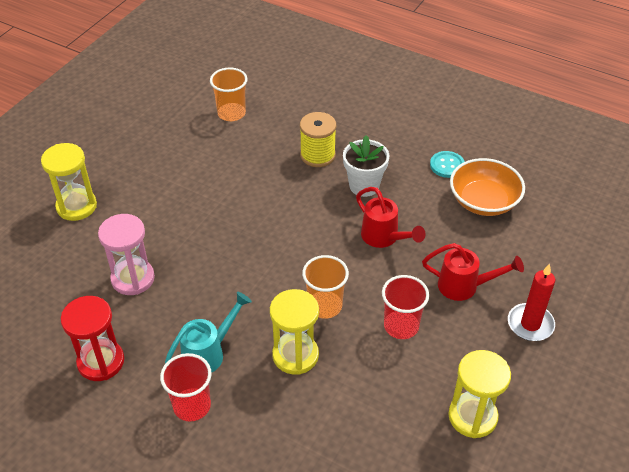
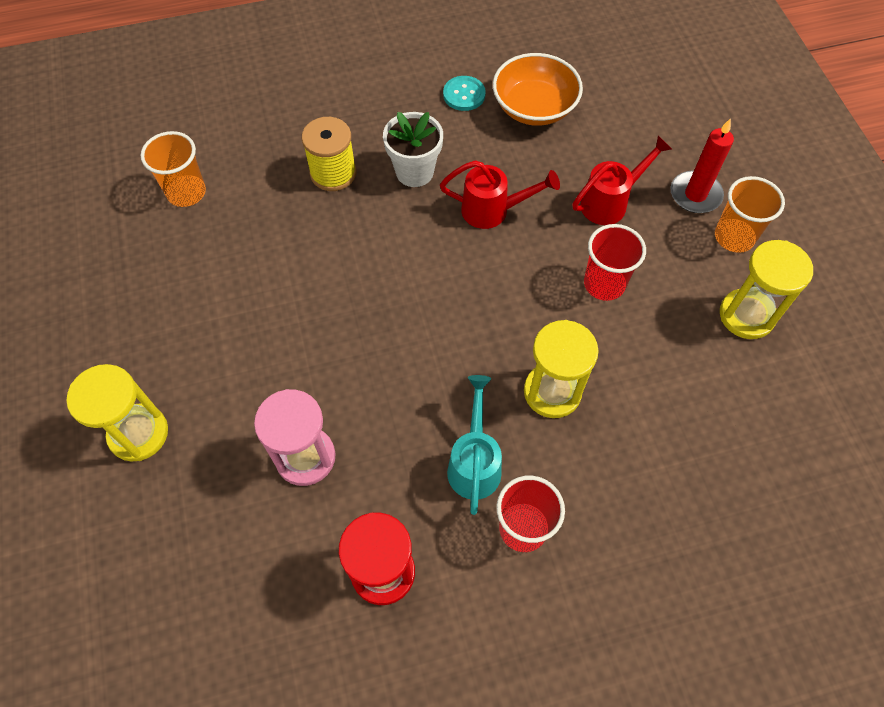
camera: 45 degrees left, 15 degrees up
(325, 306) = (520, 321): orange cup -> orange cup (734, 237)

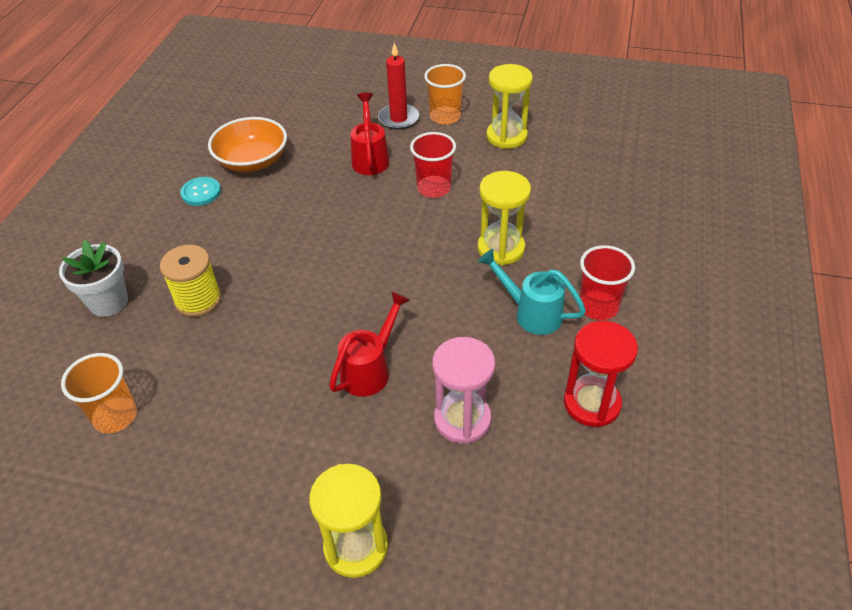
camera: 60 degrees left, 15 degrees down
(414, 172) = (246, 249): white flower pot -> white flower pot (108, 302)
(493, 210) = (324, 218): red watering can -> red watering can (370, 369)

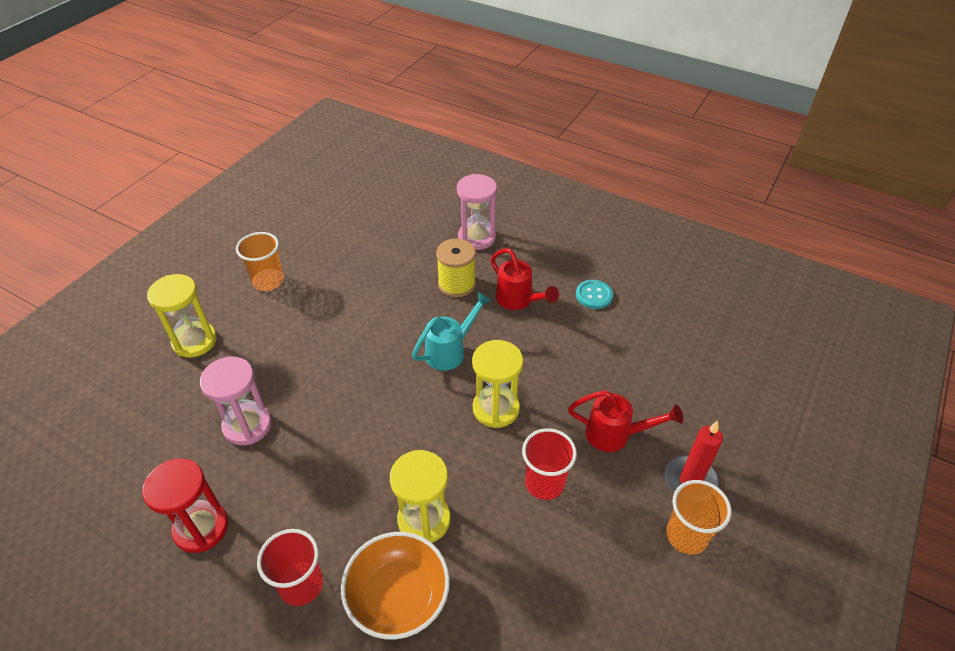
camera: 105 degrees right, 0 degrees up
(108, 302) = (476, 237): white flower pot -> pink hourglass
(115, 416) = (368, 239): orange cup -> orange cup (268, 281)
(252, 161) = (634, 335): orange bowl -> orange bowl (398, 596)
(370, 369) = (330, 377): red watering can -> red watering can (519, 301)
(506, 136) = (627, 599): yellow hourglass -> yellow hourglass (496, 408)
(530, 313) = (326, 516): turquoise watering can -> turquoise watering can (450, 350)

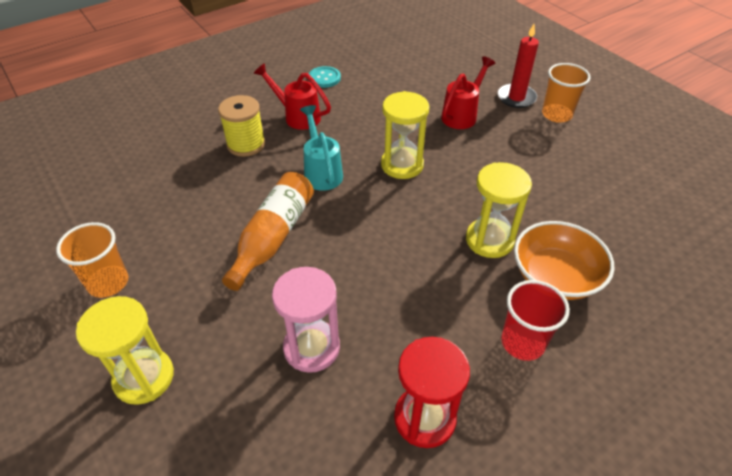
camera: 65 degrees left, 0 degrees up
(353, 352) = (273, 237): none -> orange bottle
(476, 237) = (199, 115): pink hourglass -> none
(519, 301) = (297, 116): red watering can -> red watering can turned 135 degrees counterclockwise
(544, 483) = (486, 162): red cup -> none

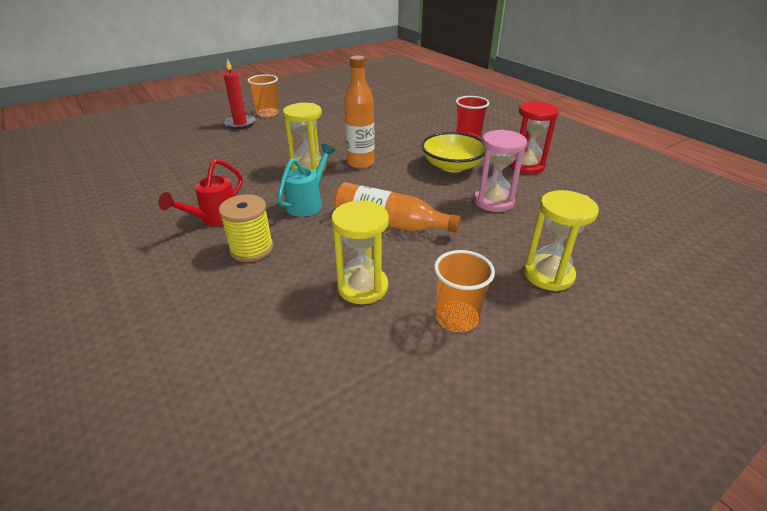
camera: 90 degrees left, 10 degrees down
(321, 171) = (308, 203): turquoise watering can -> turquoise watering can turned 135 degrees clockwise
(324, 78) = (152, 205): turquoise button -> none
(416, 309) = (452, 166): none -> yellow bowl
(417, 209) = (361, 163): none -> orange bottle
(462, 114) = (252, 143): red watering can -> none
(489, 240) = (390, 142): yellow hourglass -> yellow hourglass (362, 287)
(555, 276) = (419, 127): orange bowl -> none

